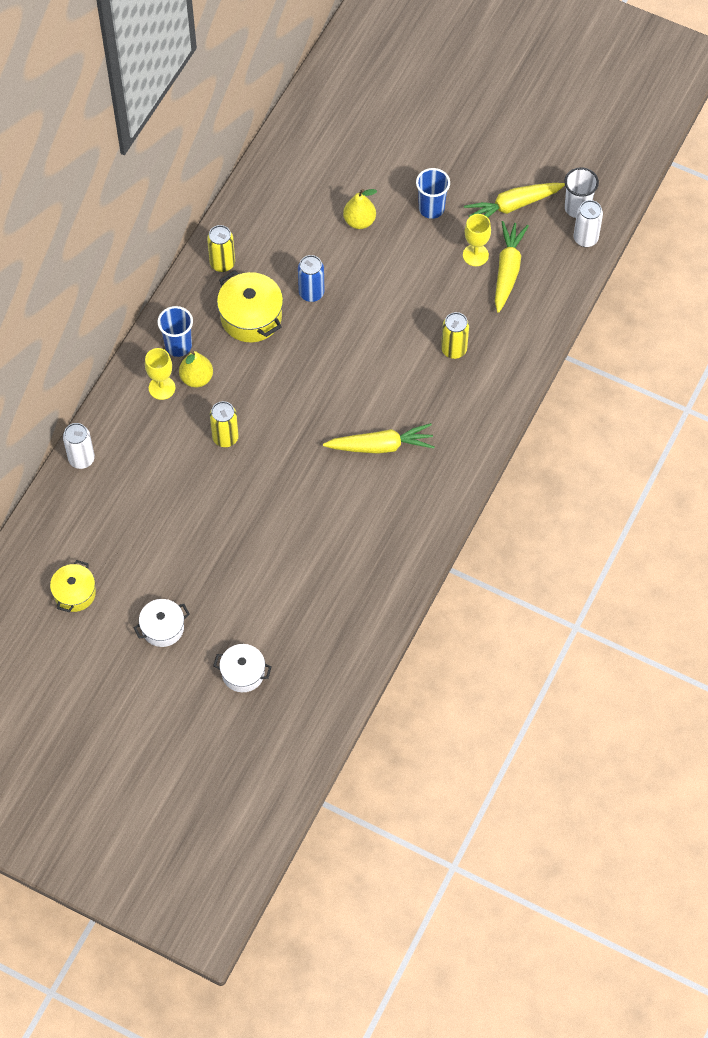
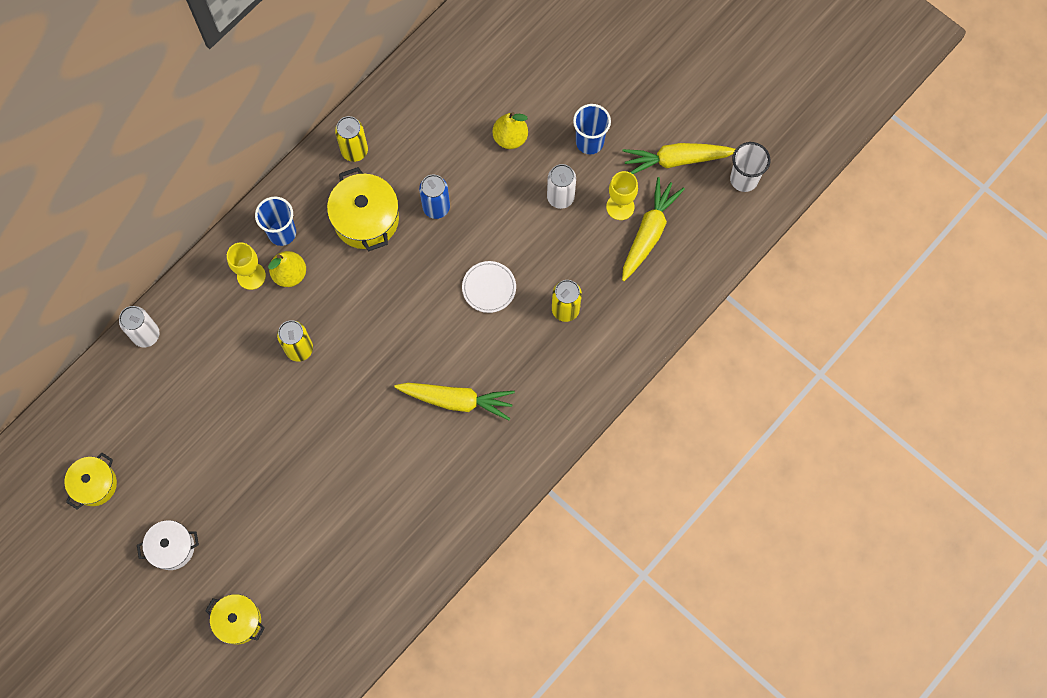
camera: 15 degrees right, 10 degrees up
(243, 673) = (238, 621): white pot -> yellow pot
(380, 348) = (489, 288): none -> white plate
(585, 238) = (742, 217): white can -> white can (560, 197)

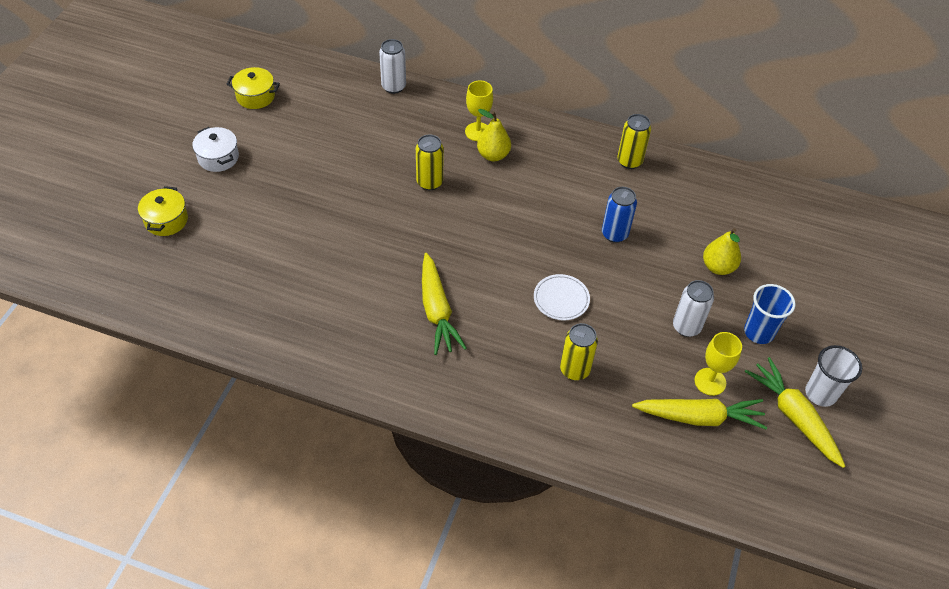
camera: 65 degrees right, 20 degrees down
(282, 233) = (527, 139): blue cup -> none
(366, 219) = (573, 189): yellow pot -> none
(744, 179) = (818, 491): white cup -> white cup (820, 393)

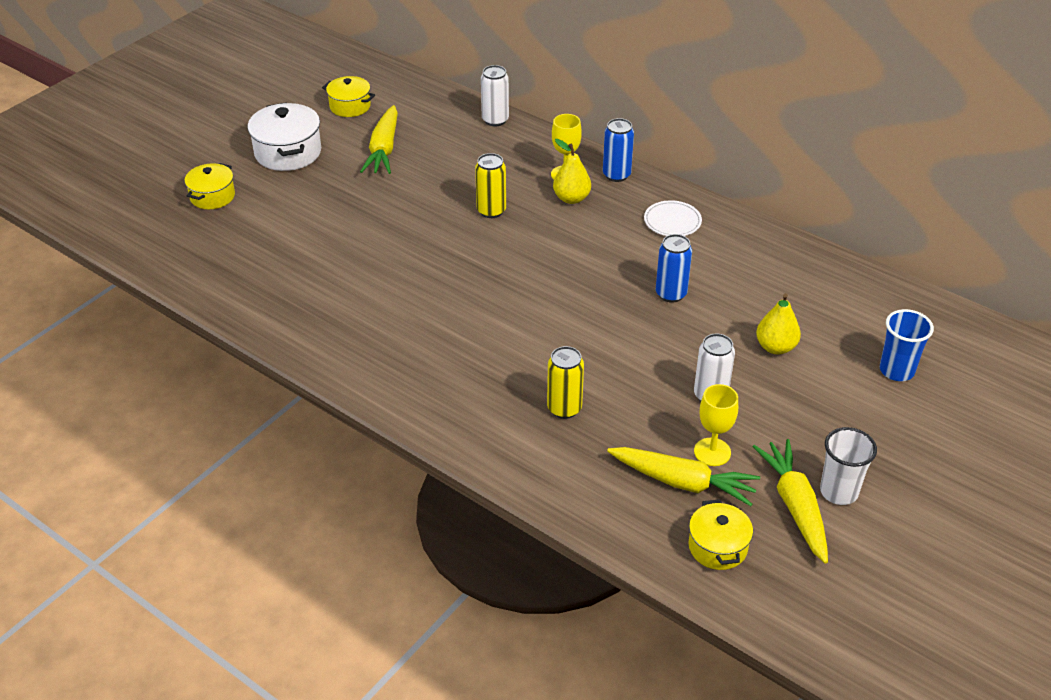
camera: 20 degrees right, 10 degrees down
(218, 158) = (288, 152): white pot -> white pot, size x1.55
(437, 310) = (443, 325): yellow carrot -> yellow carrot (384, 149)
(521, 123) = (616, 175): none -> blue can
(561, 299) = (581, 342): white plate -> white plate (672, 222)
(629, 161) = (721, 230): yellow can -> none
(751, 472) = (717, 547): none -> yellow pot
(758, 332) = (793, 418): blue cup -> blue cup (896, 370)

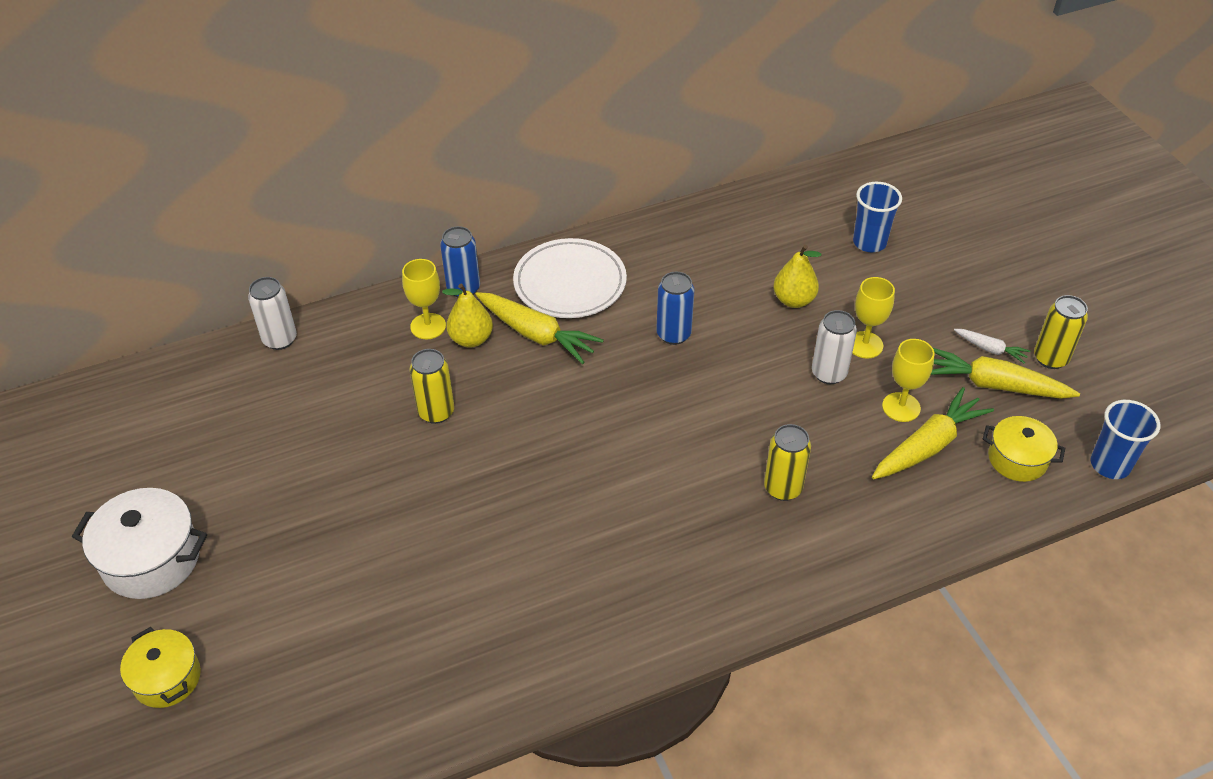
camera: 60 degrees left, 5 degrees up
(350, 106) = (118, 458): yellow pot -> none
(384, 149) = (237, 460): yellow carrot -> yellow carrot (536, 334)
(672, 222) = (570, 283): white plate -> white plate, size x1.74
(764, 407) = (864, 345): none -> yellow goblet
(767, 617) = (1110, 465): none -> blue cup
(838, 491) = (990, 349): white cup -> white carrot
(868, 538) = (1050, 358): none -> yellow can

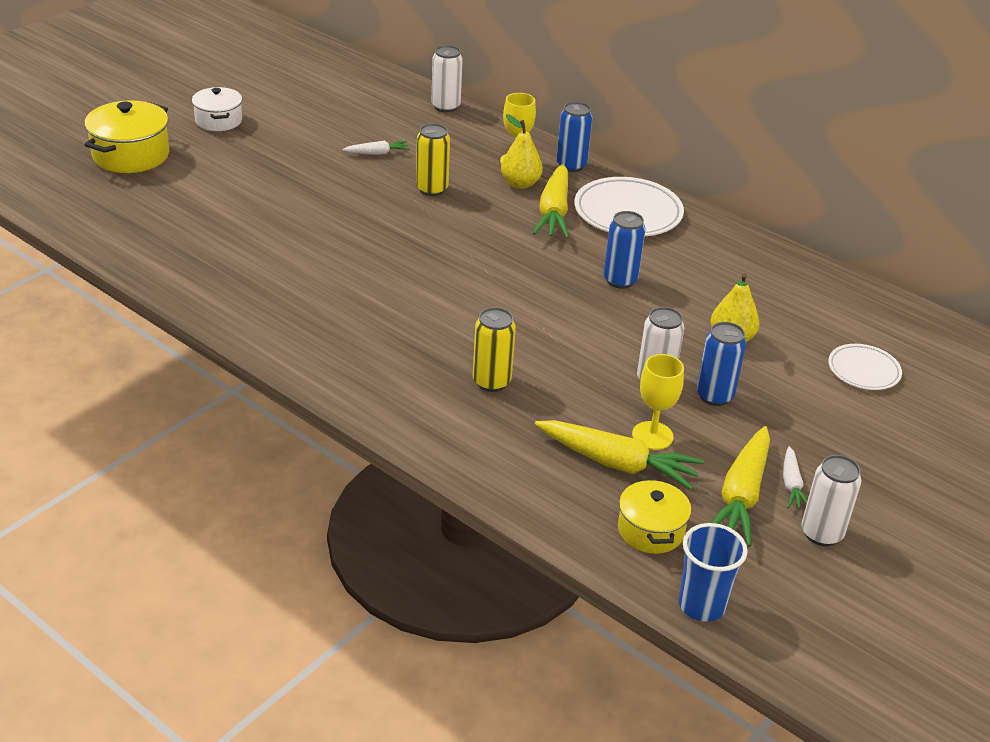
camera: 60 degrees right, 10 degrees down
(151, 559) = (218, 121): white pot -> white pot, size x0.64
(167, 678) = (131, 155): yellow pot -> yellow pot, size x1.55
(334, 432) = (377, 153): none -> white carrot
(864, 345) = (714, 396): yellow goblet -> blue can
(869, 242) = (863, 370): blue cup -> white plate
(993, 385) = (741, 495): yellow carrot -> yellow carrot turned 150 degrees counterclockwise
(1050, 358) = (821, 533): yellow can -> white can

